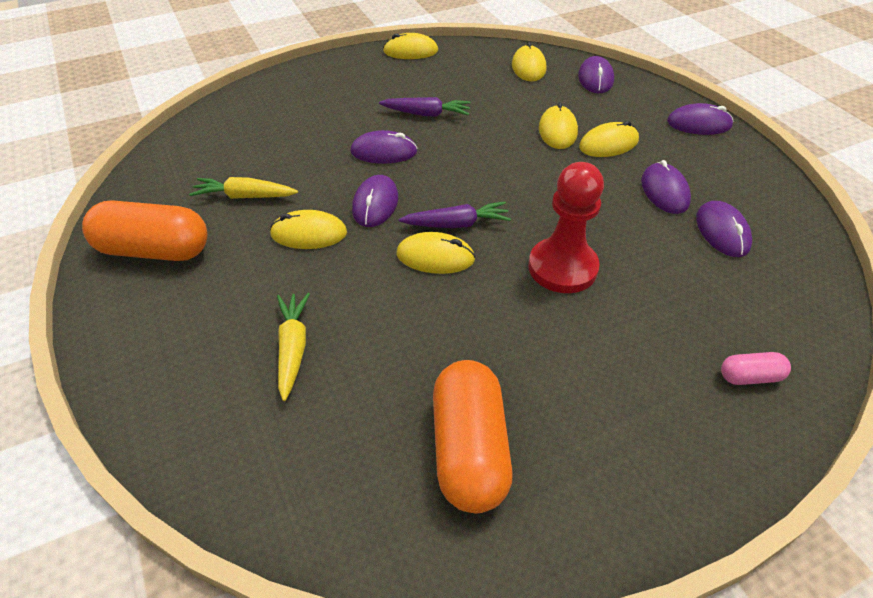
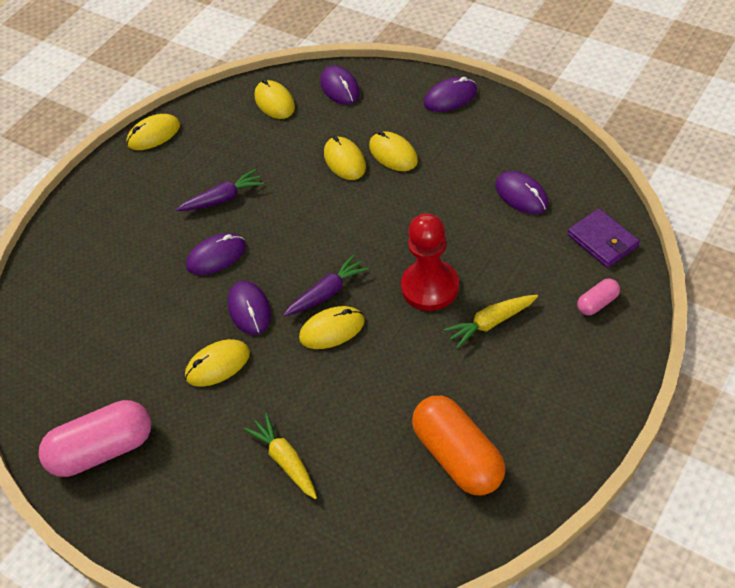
camera: 25 degrees left, 5 degrees up
(154, 250) = (103, 450): orange capsule -> pink capsule
(245, 196) = (134, 361): yellow carrot -> yellow carrot (491, 323)
(608, 144) = (393, 154): yellow mouse -> yellow mouse turned 75 degrees counterclockwise
(664, 191) = (461, 179): purple mouse -> none
(795, 316) = (602, 241): none -> purple wallet

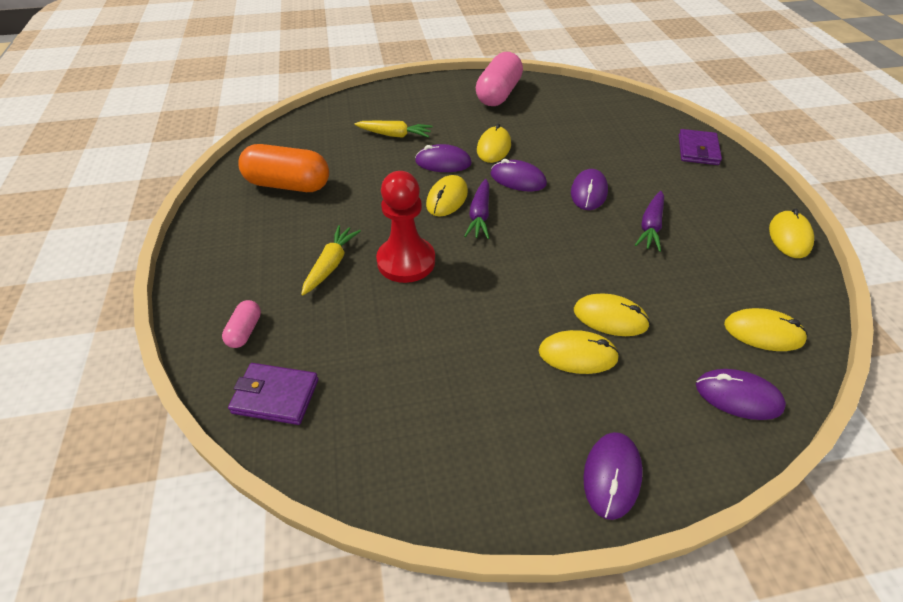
camera: 130 degrees right, 5 degrees down
(70, 236) = (698, 150): none -> purple wallet
(521, 195) = (402, 394): purple mouse -> purple mouse (443, 162)

